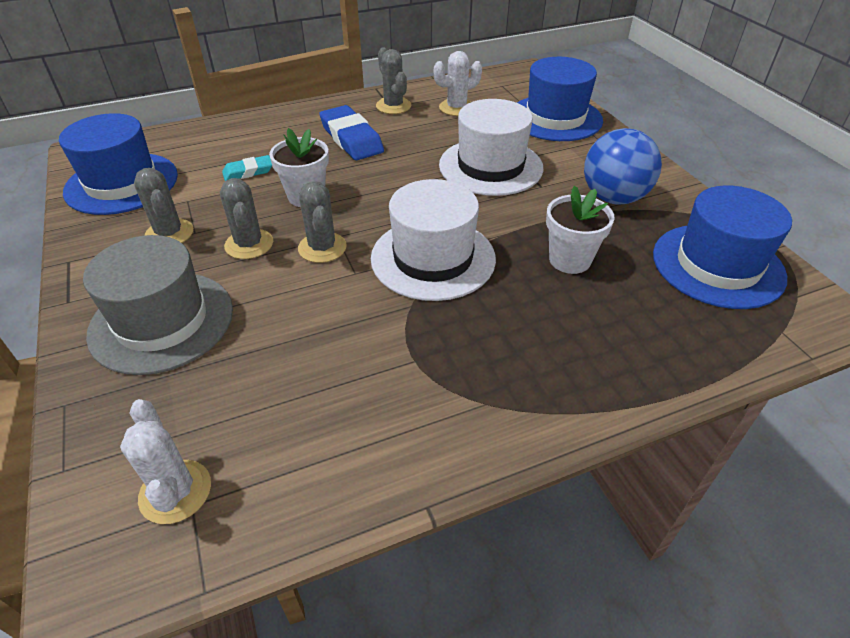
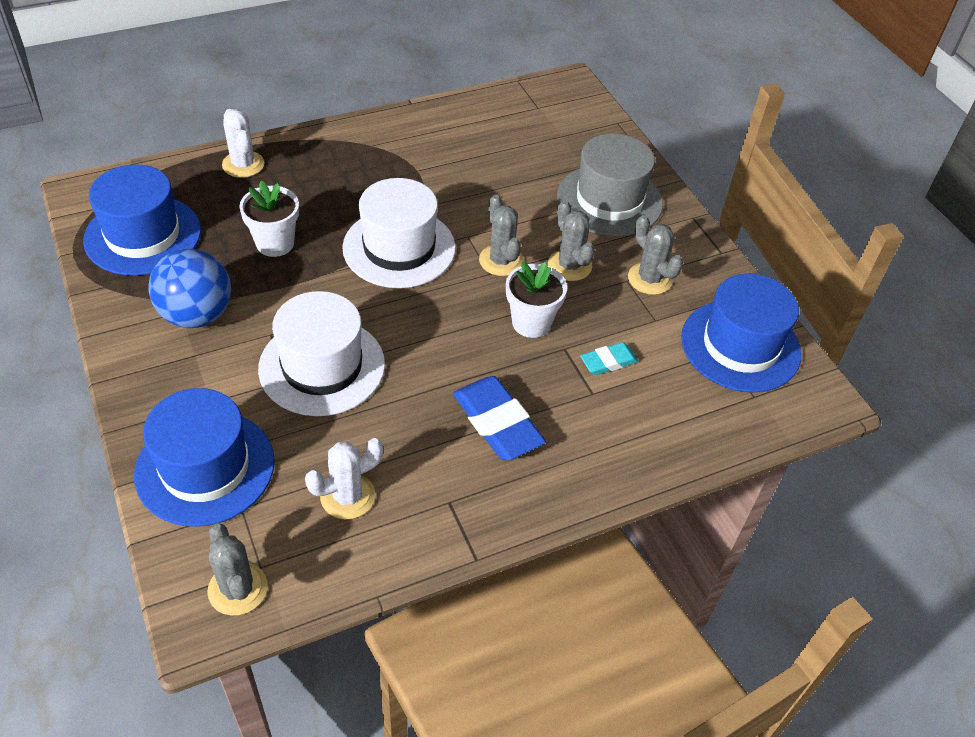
camera: 175 degrees right, 5 degrees up
(175, 491) = (549, 112): white cactus -> white cactus (243, 164)
(393, 106) = (444, 502): grey cactus -> grey cactus (237, 589)

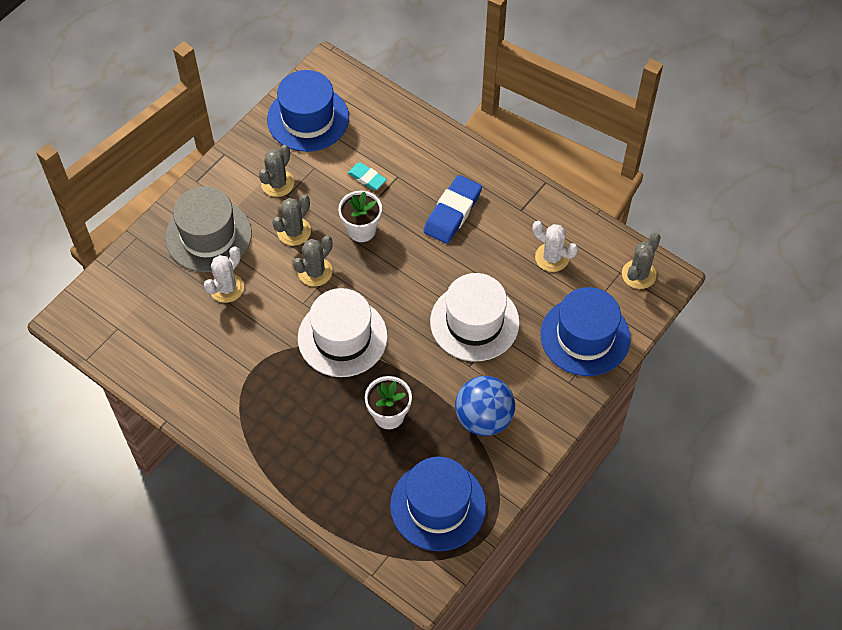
camera: 115 degrees left, 10 degrees up
(243, 164) = (320, 492): white cactus -> white cactus (226, 288)

